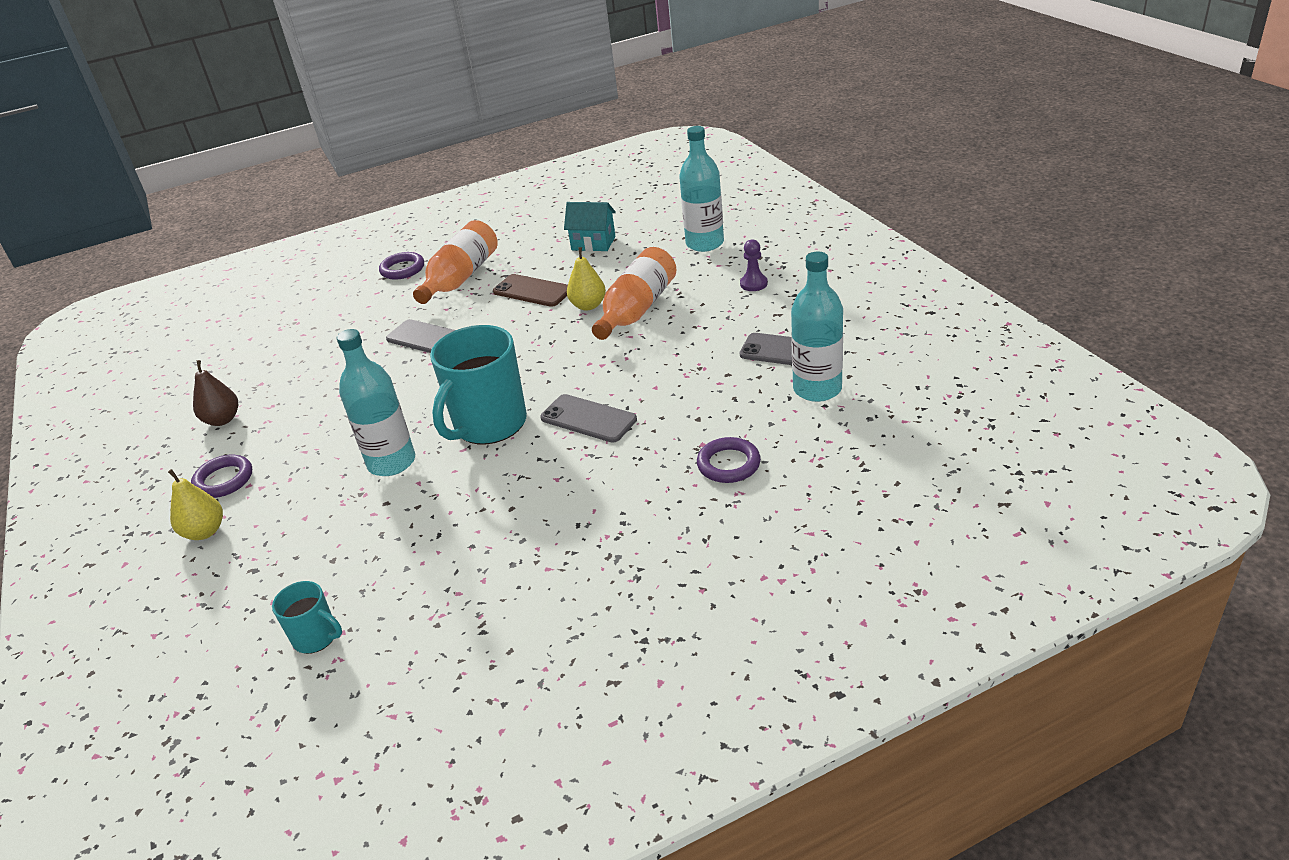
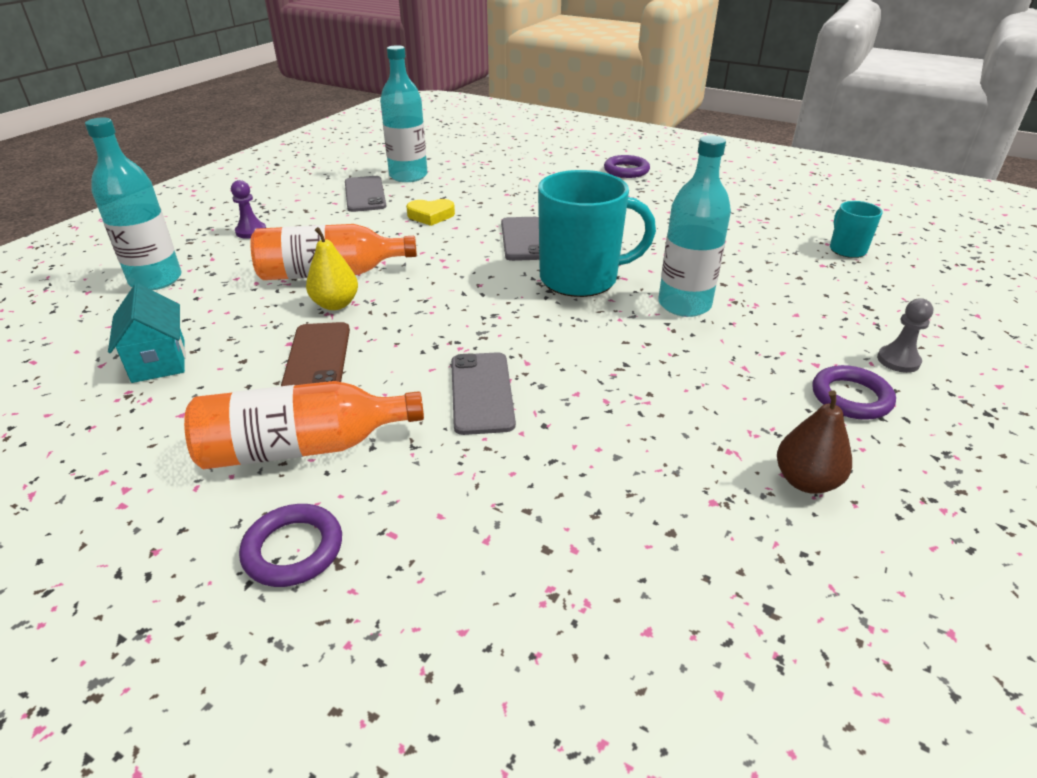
camera: 130 degrees left, 0 degrees up
(205, 532) = (898, 360): yellow pear -> grey pawn
(695, 379) = (431, 216): none -> yellow heart
(728, 464) = (518, 181): purple ring -> purple ring (626, 170)

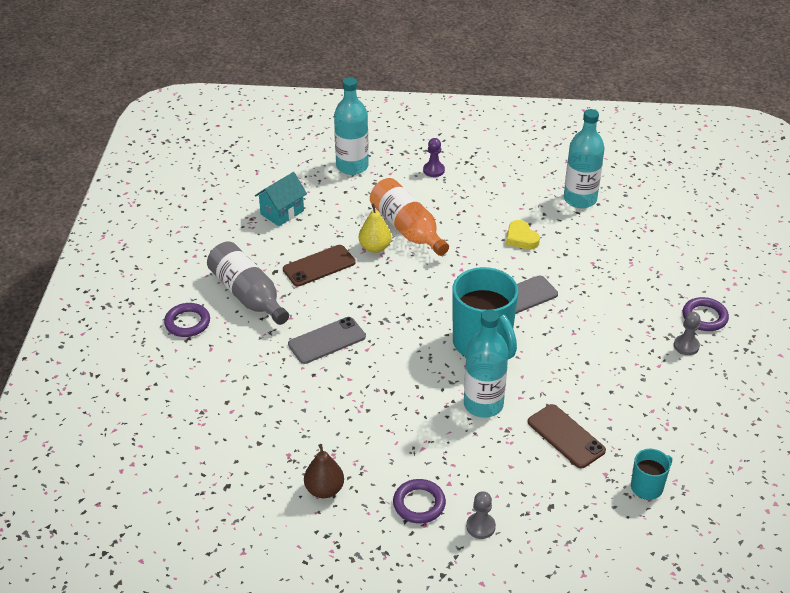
camera: 65 degrees right, 5 degrees up
(302, 447) = (248, 295): orange bottle -> grey bottle
(365, 194) = (529, 192): grey phone -> none
(659, 186) = (686, 346): none -> grey pawn
(759, 270) = (566, 436): none -> brown phone

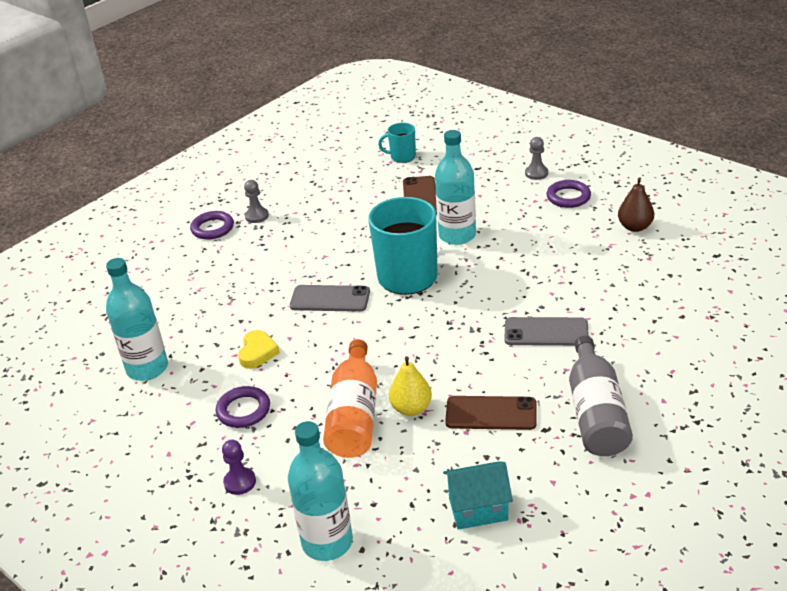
camera: 140 degrees left, 5 degrees down
(187, 323) = (684, 409): purple ring -> purple ring (243, 410)

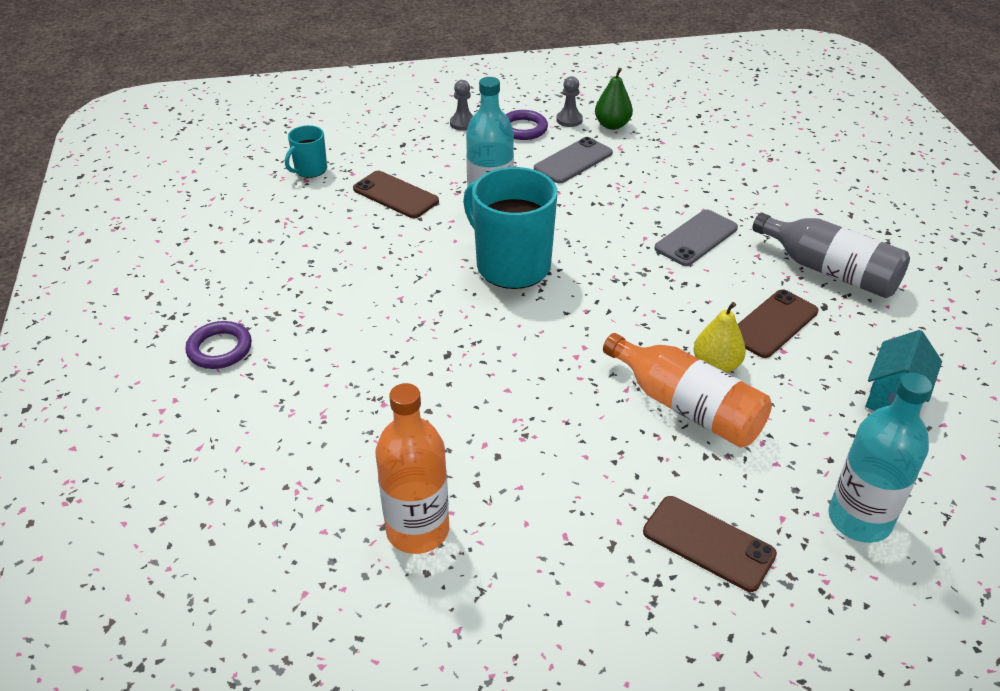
camera: 55 degrees left, 5 degrees up
(147, 368) = (417, 530): turquoise bottle -> orange bottle
(240, 482) = (708, 543): purple pawn -> brown phone
(243, 410) = (591, 483): purple ring -> none
(257, 216) = (252, 306): grey pawn -> grey pawn (569, 120)
(257, 352) = (503, 425): yellow heart -> none
(330, 299) = (479, 330): grey phone -> grey phone (573, 161)
(635, 227) = (612, 125): brown pear -> green pear

